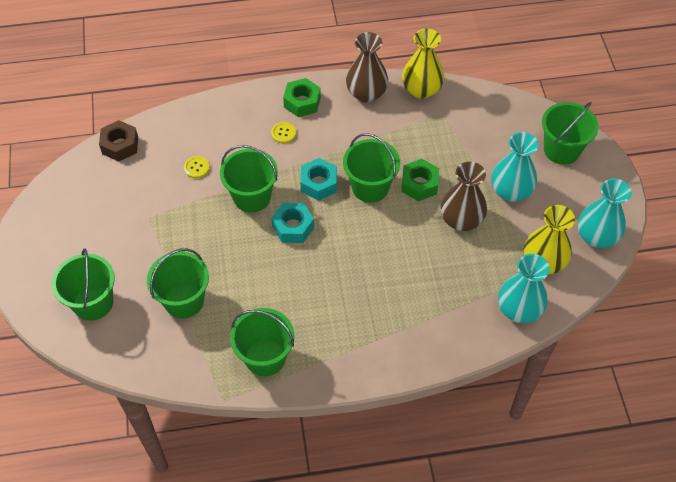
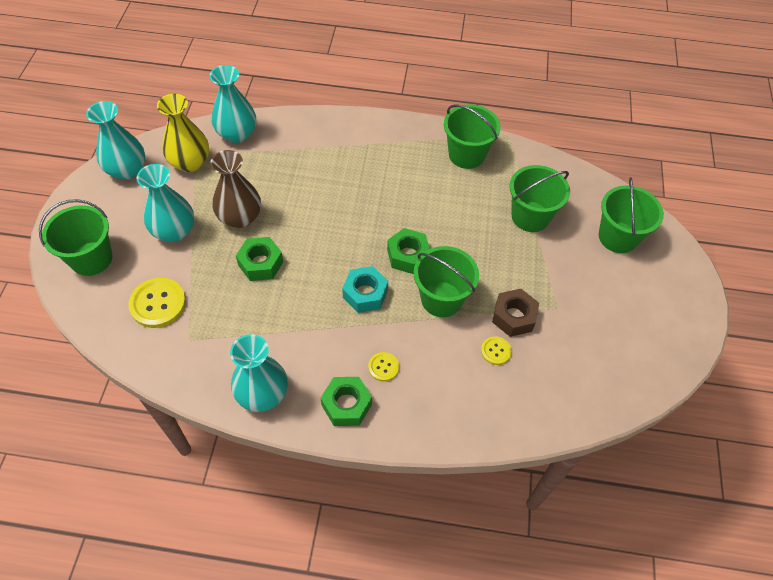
camera: 165 degrees left, 0 degrees up
(120, 145) = (584, 408): brown nut -> brown nut (513, 317)
(293, 227) = (408, 256): turquoise nut -> green nut
(366, 93) = (262, 394): brown vase -> turquoise vase
(370, 187) = (313, 275): green bucket -> none
(421, 90) = (194, 379): yellow vase -> none
(482, 131) = (158, 304): none -> yellow button

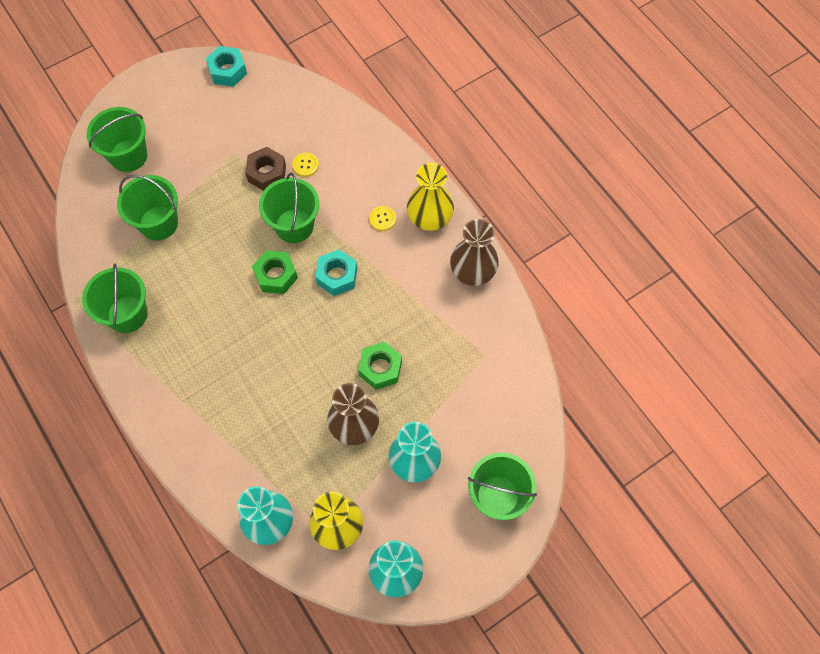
camera: 130 degrees left, 10 degrees up
(158, 304) = (481, 404): yellow button -> none
(262, 394) = (472, 271): turquoise vase -> brown vase
(346, 405) = (429, 218): green nut -> yellow vase
(661, 367) = (228, 71): none -> turquoise nut

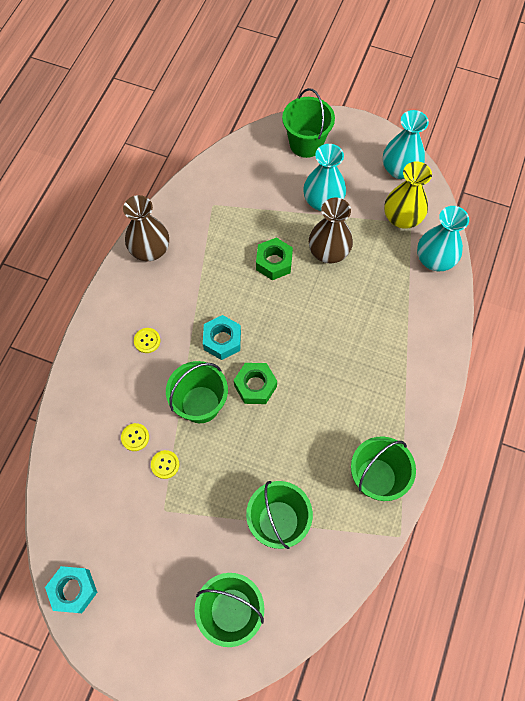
camera: 125 degrees left, 0 degrees up
(267, 173) = (165, 464): brown nut -> yellow button
(429, 218) = (122, 307): yellow vase -> none

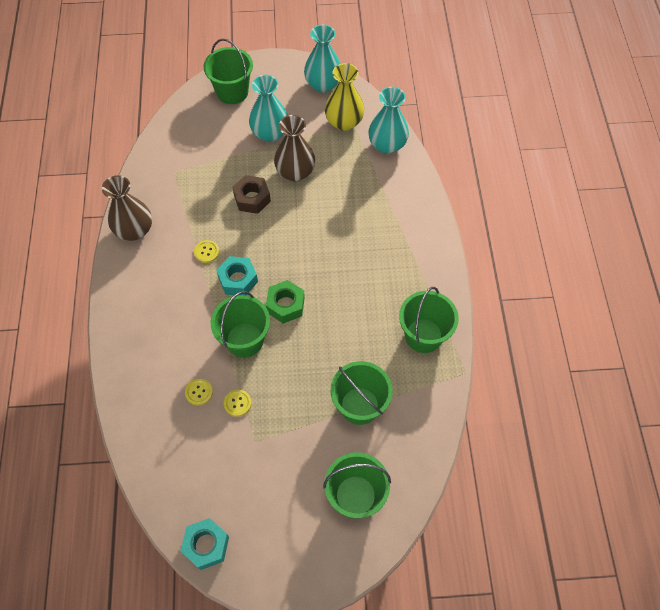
camera: 25 degrees left, 5 degrees down
(147, 341) = (169, 307): yellow button -> yellow button (206, 252)
(274, 262) = (252, 198): green nut -> brown nut

